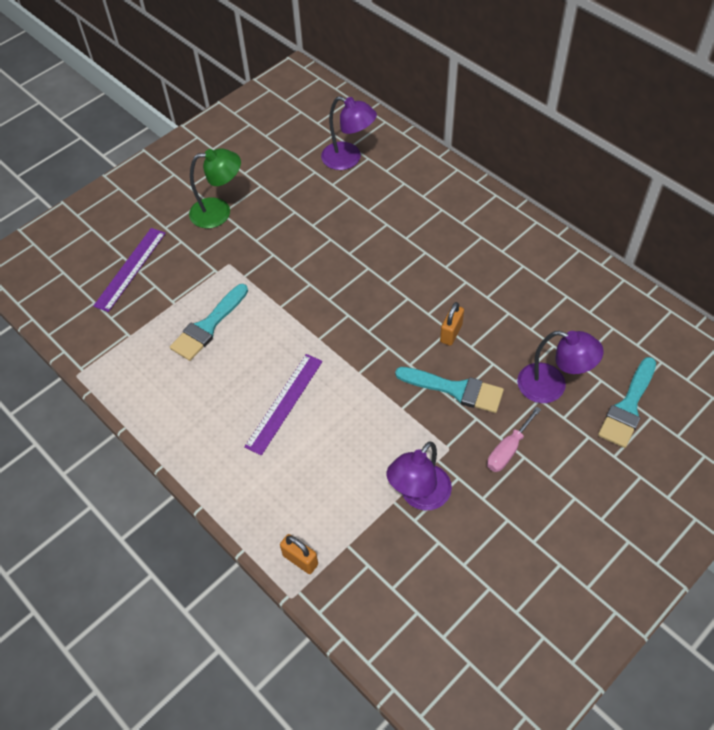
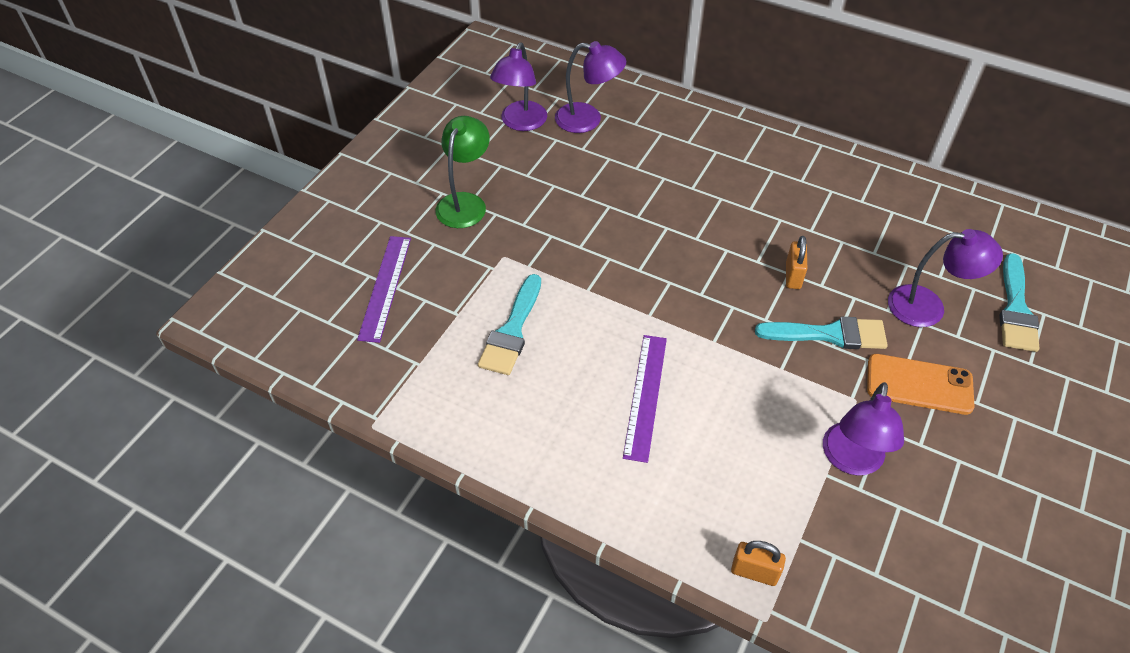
camera: 20 degrees left, 5 degrees down
(219, 212) = (465, 203): green lamp -> green lamp turned 45 degrees counterclockwise
(293, 151) = (520, 123): none -> purple lamp
(508, 450) = (919, 384): pink screwdriver -> orange phone

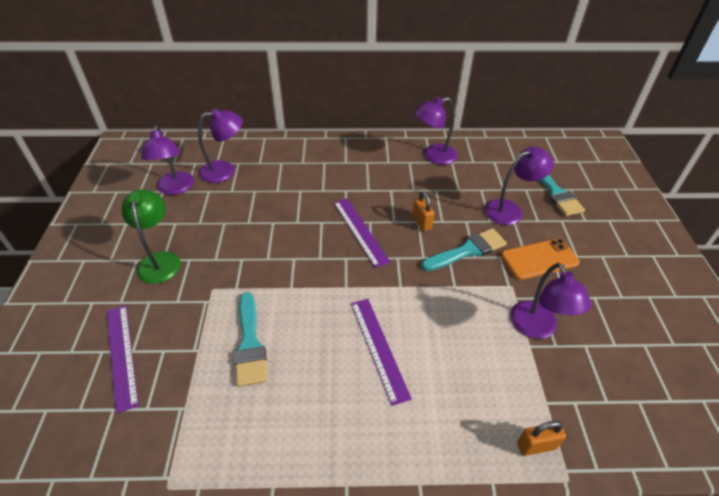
camera: 30 degrees left, 5 degrees down
(707, 256) = (360, 231): none -> purple ruler
(871, 194) = (433, 156): none -> purple lamp

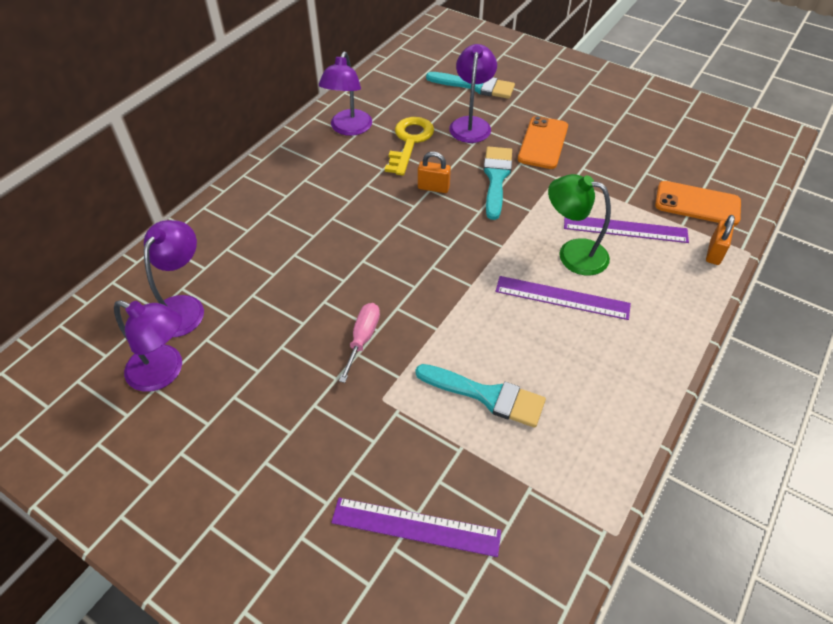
camera: 55 degrees left, 5 degrees up
(160, 260) = (289, 436): green lamp -> green lamp (572, 254)
(255, 255) = (363, 339): none -> pink screwdriver
(360, 231) = (404, 237): purple ruler -> purple ruler (625, 229)
(454, 189) = (410, 141): none -> yellow key
(537, 328) = (612, 188): purple lamp -> none
(589, 404) = (697, 204): none -> orange phone

